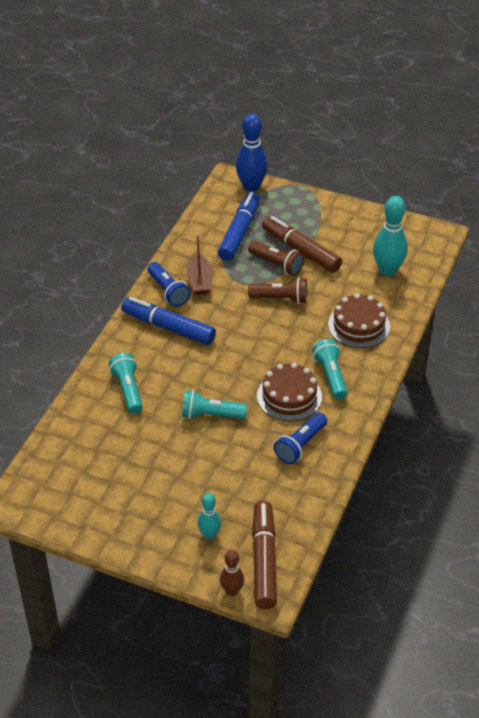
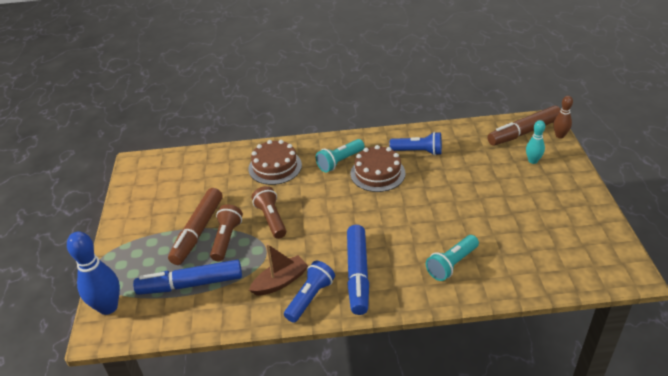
camera: 115 degrees left, 5 degrees down
(211, 415) = (432, 204): turquoise flashlight -> none
(387, 270) = (198, 174): turquoise bowling pin -> none

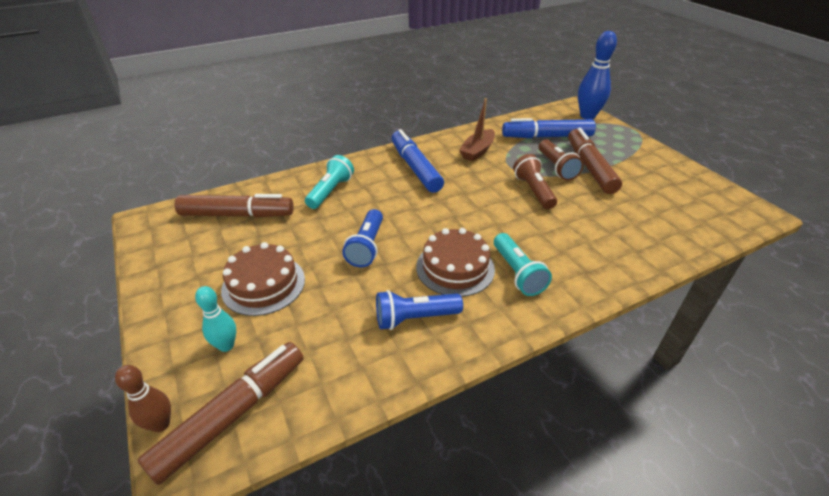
camera: 155 degrees right, 0 degrees up
(190, 284) = (546, 136): blue marker -> blue marker turned 150 degrees counterclockwise
(271, 219) = (533, 191): brown flashlight -> brown flashlight turned 150 degrees counterclockwise
(275, 167) = (593, 246): brown cake -> brown cake (263, 284)
(310, 298) = (444, 147): blue flashlight -> blue flashlight (367, 246)
(340, 161) = (517, 273): turquoise flashlight -> turquoise flashlight turned 135 degrees clockwise
(542, 257) = (237, 215): none -> brown marker

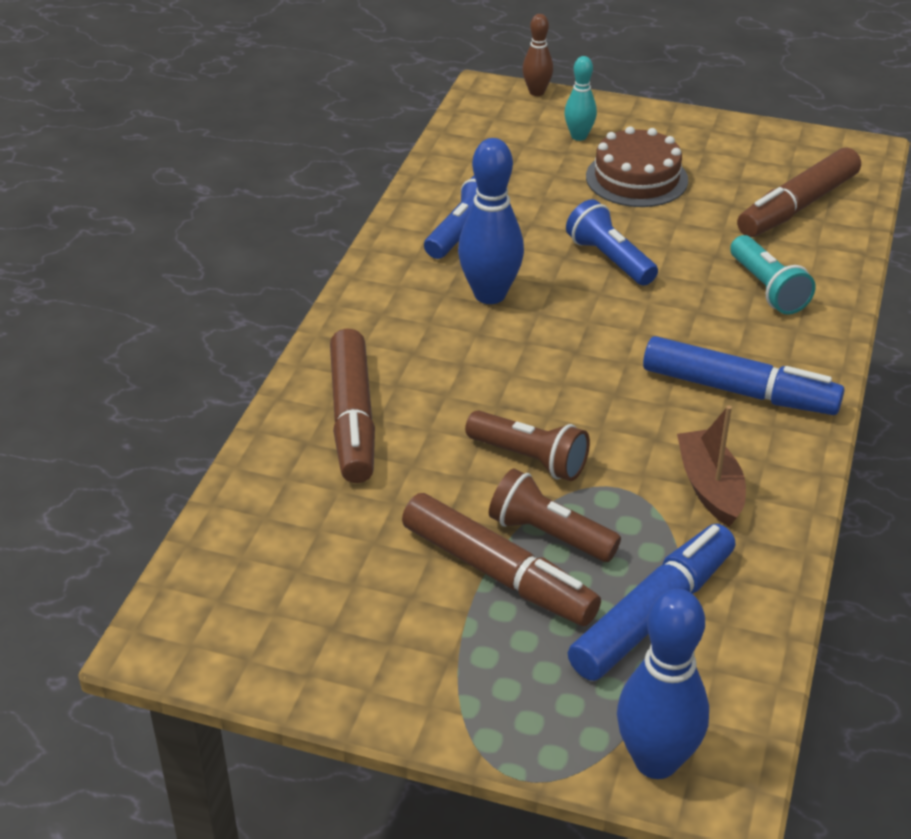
camera: 135 degrees right, 0 degrees up
(233, 415) = (500, 118): brown marker -> brown marker (352, 418)
(455, 267) = (490, 294): brown cake -> blue bowling pin
(517, 273) = (419, 328): turquoise flashlight -> none

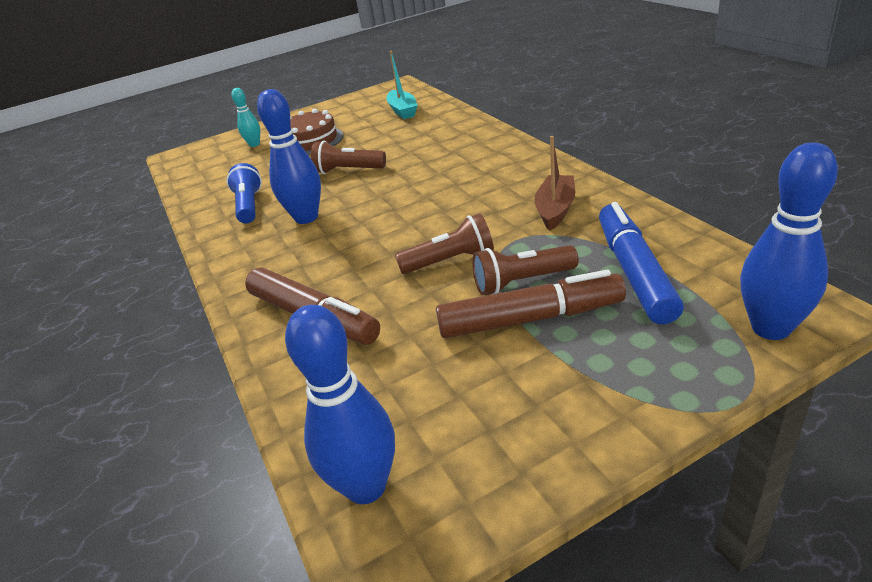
camera: 40 degrees left, 5 degrees down
(210, 589) = (366, 486): none -> blue bowling pin
(536, 92) = (204, 143): brown bowling pin -> none
(610, 259) = (348, 170): blue flashlight -> brown flashlight
(710, 487) = (555, 209): brown boat -> brown boat turned 75 degrees clockwise
(739, 391) = (498, 172): blue marker -> none
(767, 289) = (441, 138): turquoise flashlight -> none
(797, 206) = (403, 111): brown marker -> turquoise boat

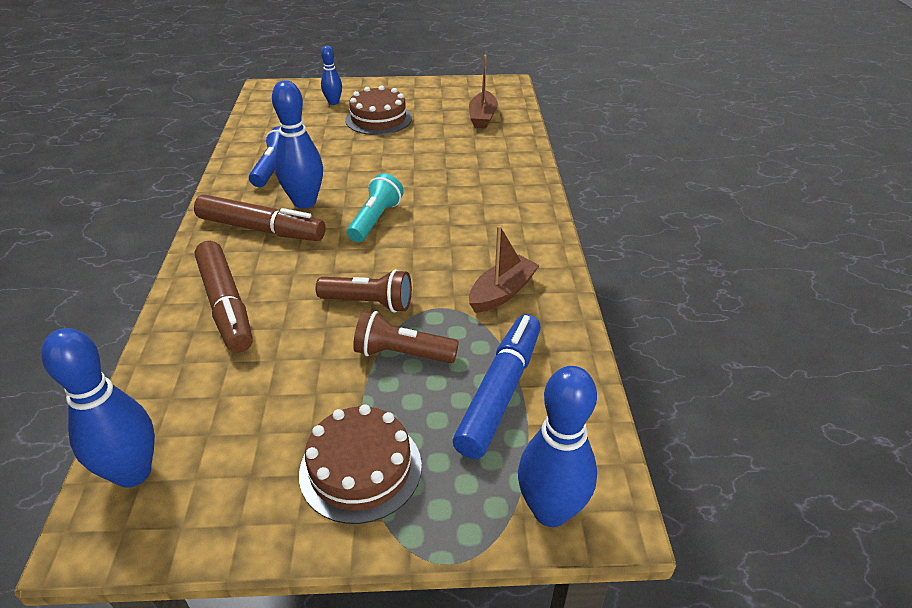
camera: 20 degrees right, 5 degrees up
(254, 144) = (333, 102): turquoise bowling pin -> blue bowling pin
(348, 170) = (379, 166): brown flashlight -> none
(388, 205) = (375, 220): none -> turquoise flashlight
(403, 111) = (482, 117): turquoise boat -> brown boat
(530, 319) = (374, 393): brown marker -> brown marker (261, 229)
(584, 376) = (360, 469): none -> brown cake

